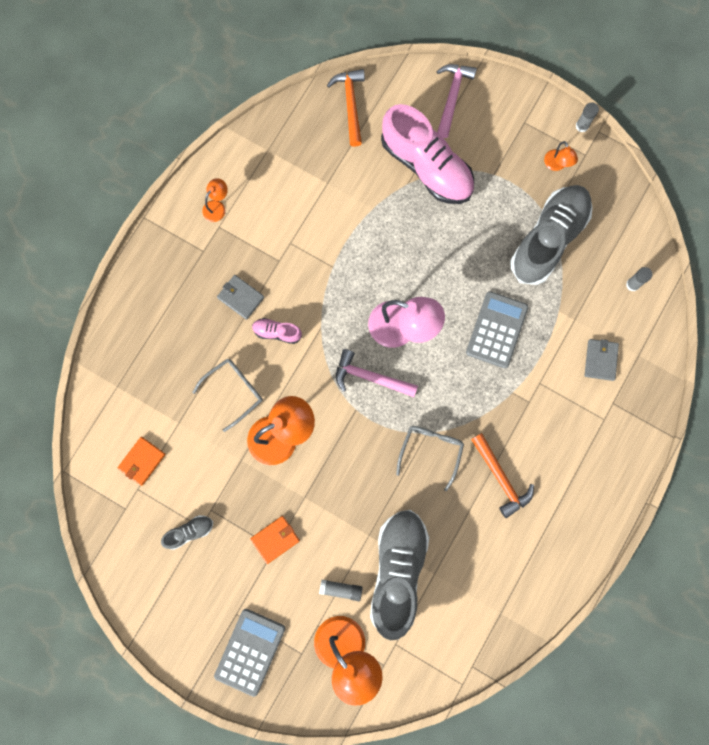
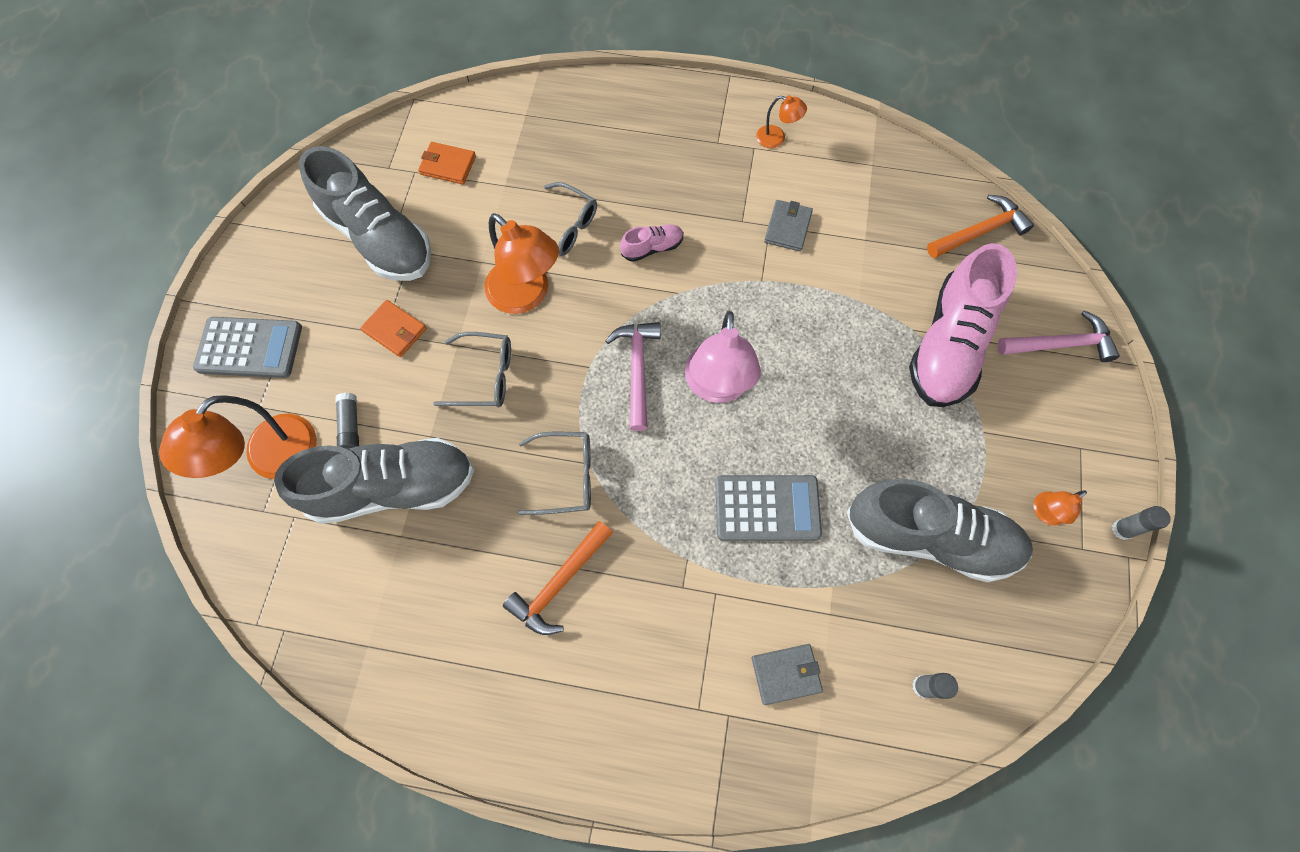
camera: 70 degrees right, 10 degrees down
(189, 532) = (379, 238): grey shoe -> grey shoe, size x2.31
(240, 297) = (679, 197): grey wallet -> grey wallet (788, 227)
(277, 332) = (652, 248): pink shoe -> pink shoe turned 75 degrees clockwise
(336, 484) = (484, 376): none -> grey glasses

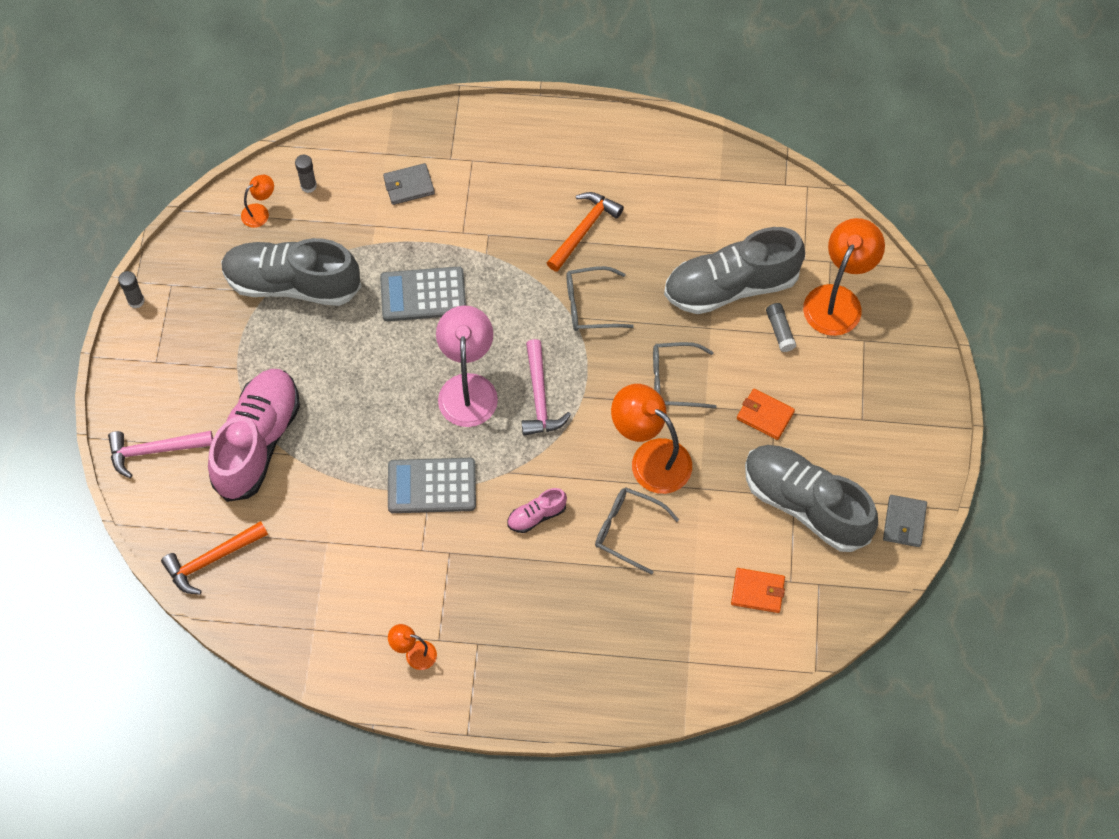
camera: 175 degrees right, 5 degrees down
(249, 348) = (891, 389): grey calculator -> grey calculator (432, 486)
(788, 227) = (403, 549): grey wallet -> grey wallet (904, 522)
(1044, 513) = (197, 308): orange lamp -> orange lamp (260, 212)

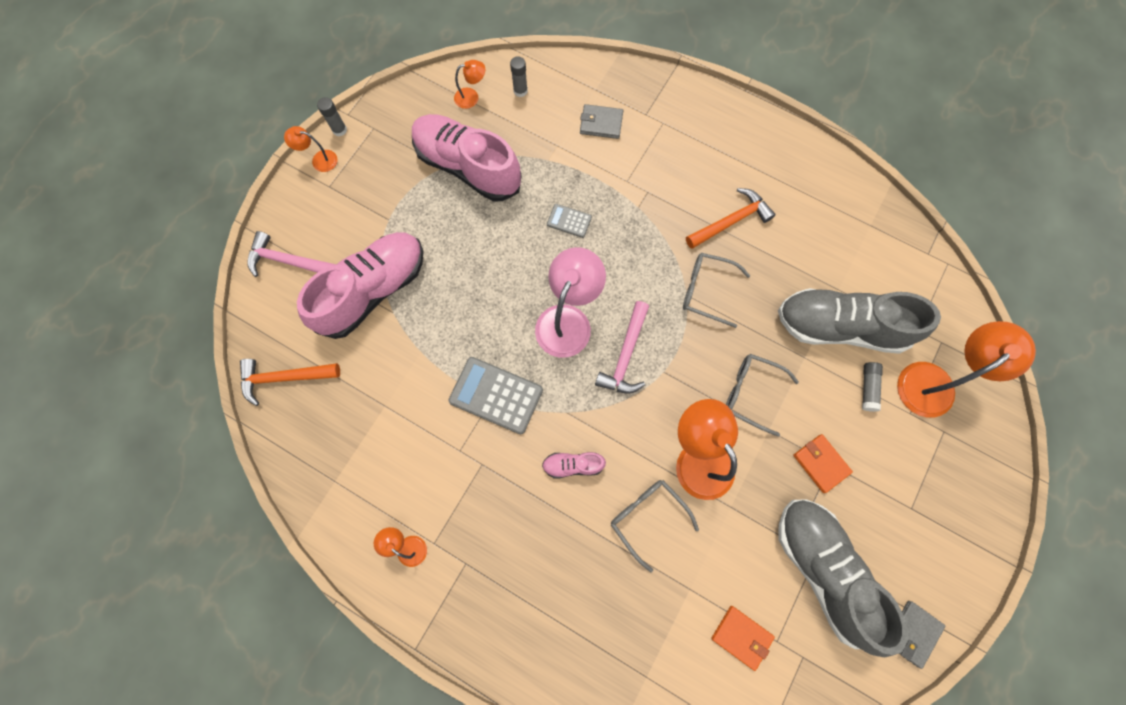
camera: 25 degrees right, 10 degrees up
(131, 339) = (319, 160): none -> orange lamp
(292, 284) = (468, 167): grey shoe -> pink shoe
(423, 294) = (569, 221): grey calculator -> grey calculator, size x0.52

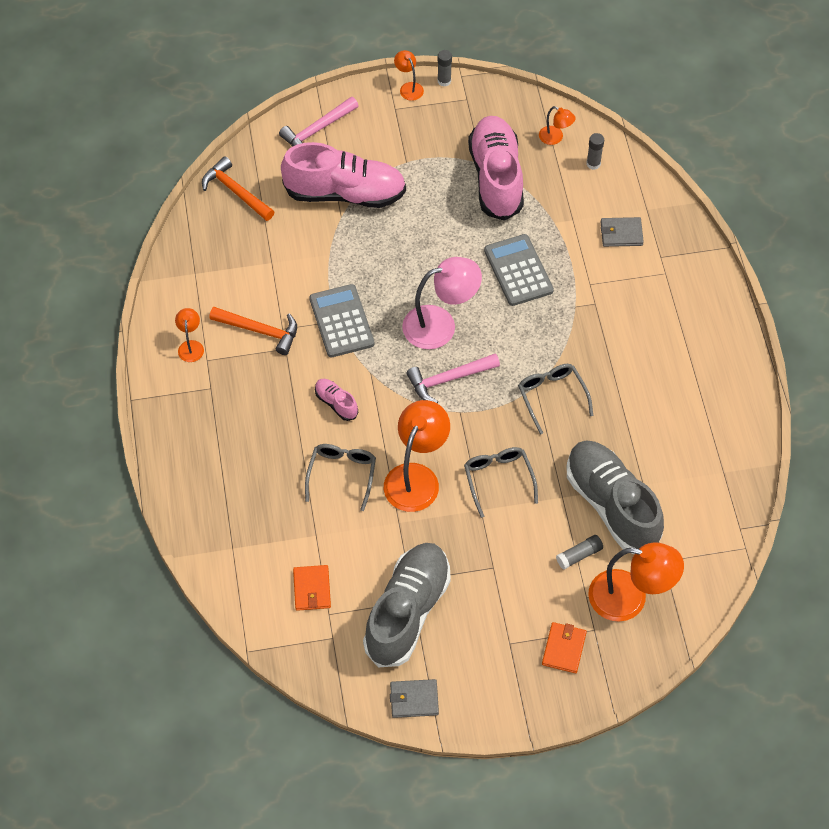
camera: 50 degrees right, 15 degrees down
(289, 261) = (317, 130): pink hammer -> pink hammer turned 105 degrees counterclockwise
(569, 221) = (518, 270): grey calculator -> grey calculator, size x1.91
(601, 123) = (621, 233): grey wallet -> grey wallet turned 60 degrees counterclockwise
(731, 221) = (626, 374): orange hammer -> orange hammer (259, 331)
(821, 463) = (487, 560): orange wallet -> orange wallet (564, 648)

